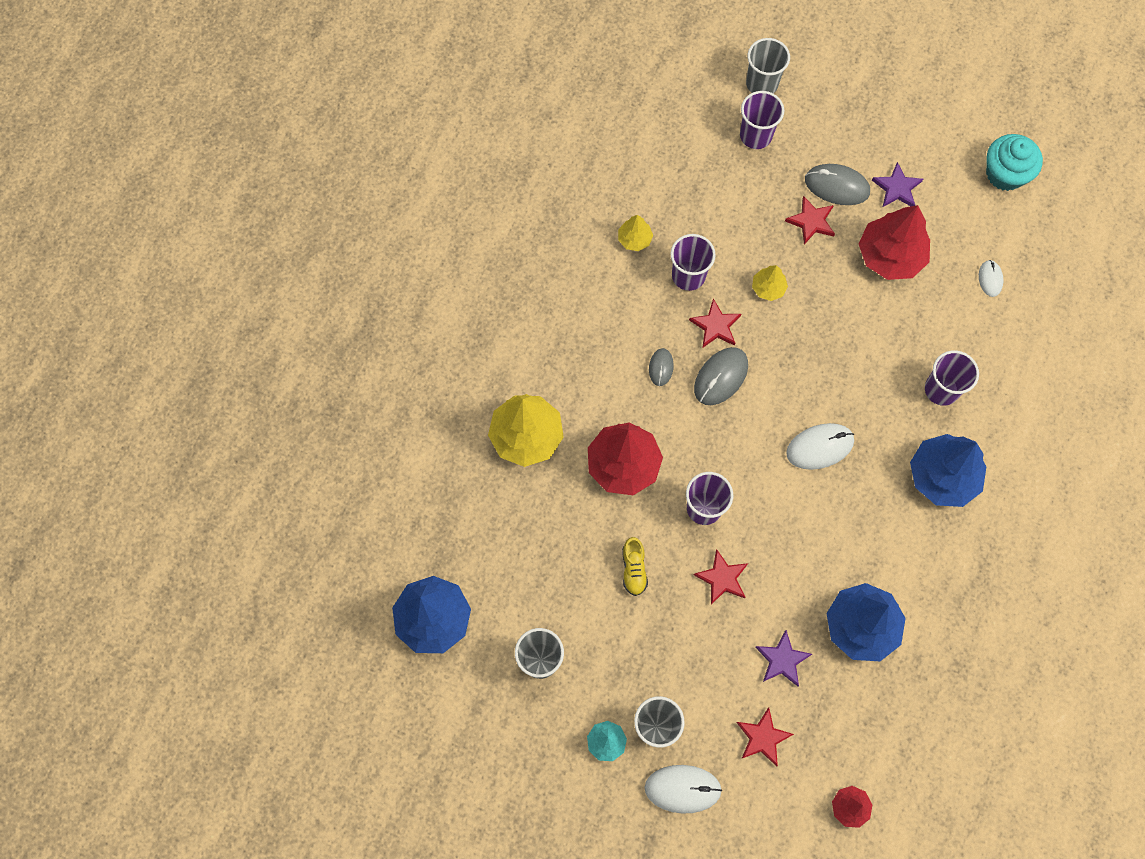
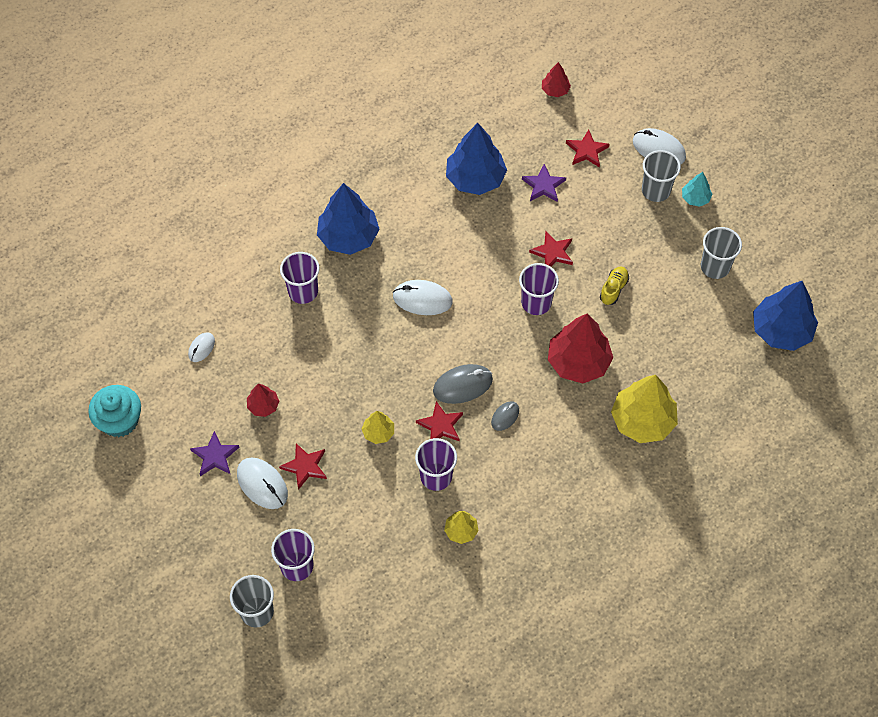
camera: 150 degrees left, 10 degrees down
(837, 186) = (262, 484): grey mouse -> white mouse
(890, 256) = (263, 406): red tree -> red tree, size x0.50

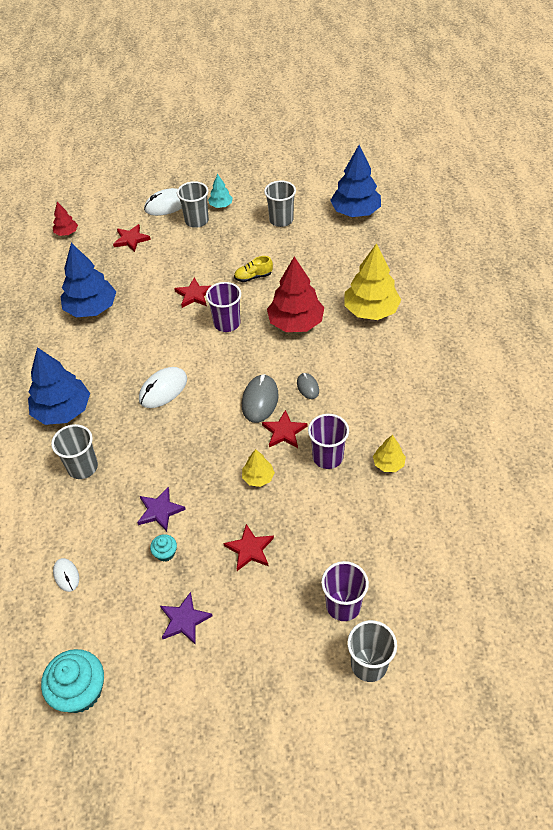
camera: 55 degrees left, 10 degrees down
(262, 484) = (242, 593): white mouse -> none
(263, 406) = (165, 553): red tree -> turquoise cupcake
(303, 291) = (82, 467): purple cup -> grey cup
(543, 186) = (135, 274): purple star -> purple star (160, 510)
(613, 289) = (253, 277): yellow shoe -> yellow shoe turned 75 degrees counterclockwise

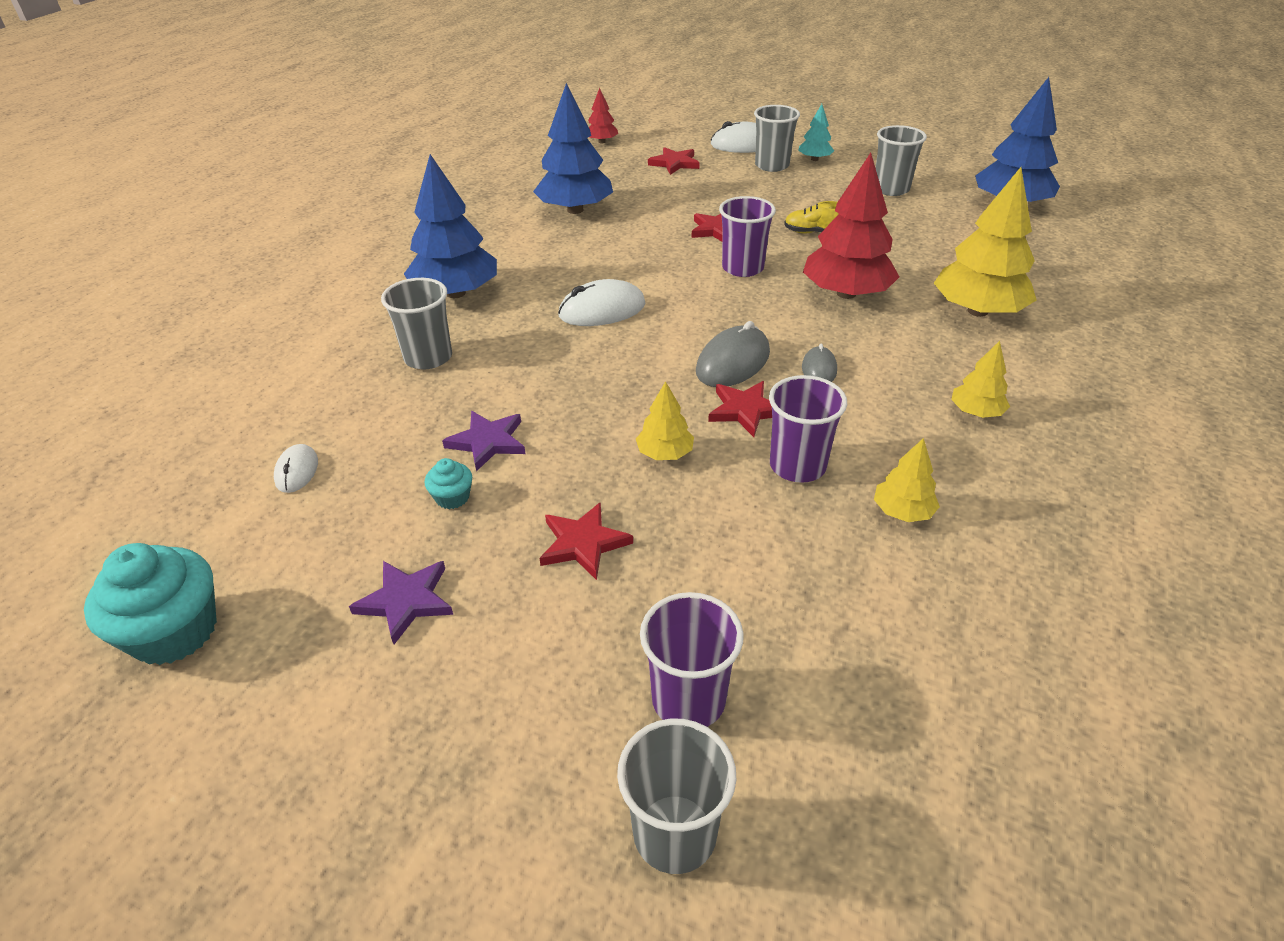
camera: 25 degrees right, 10 degrees down
(397, 386) = (976, 412): none -> yellow tree

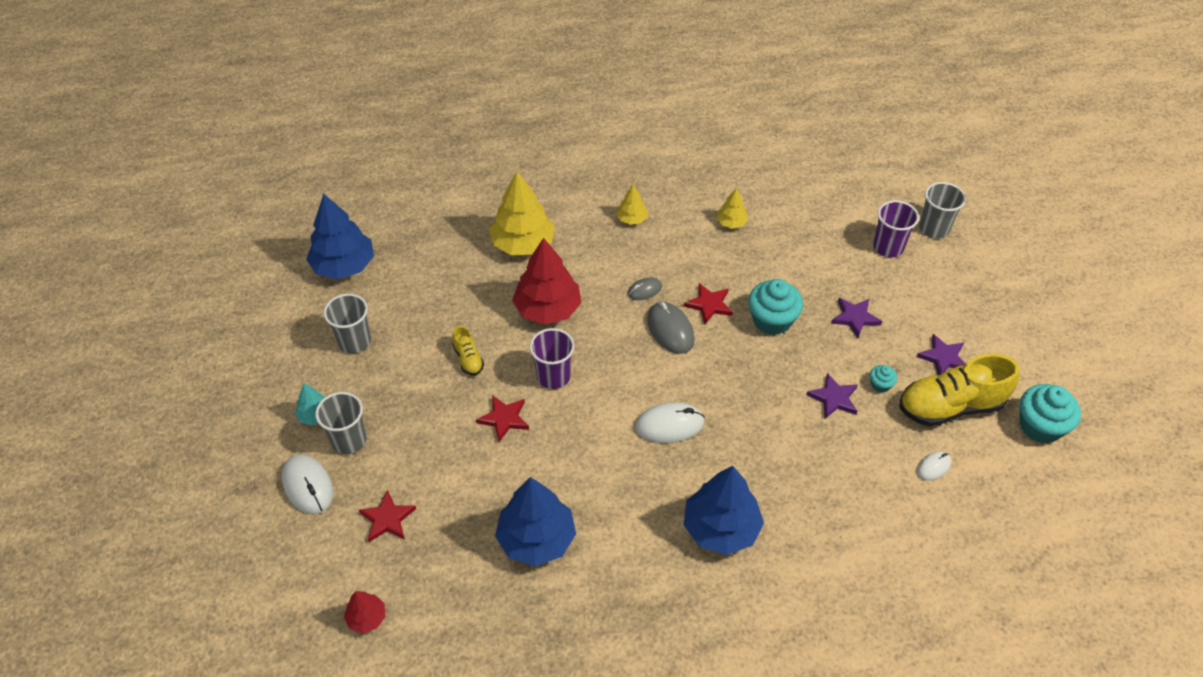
camera: 125 degrees left, 10 degrees up
(334, 548) = (950, 406): none -> yellow shoe
(428, 357) = (798, 484): grey cup -> none
(583, 543) = (855, 317): red star -> purple star
(602, 310) = (669, 425): white mouse -> white mouse turned 45 degrees counterclockwise
(665, 453) = (772, 320): yellow tree -> turquoise cupcake
(733, 362) = (670, 330): grey mouse -> grey mouse turned 60 degrees clockwise
(797, 465) = (733, 267): purple cup -> none

